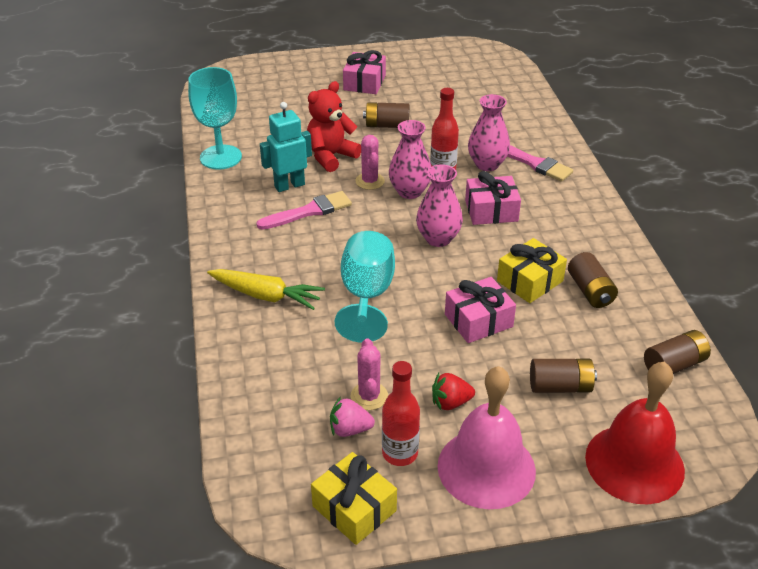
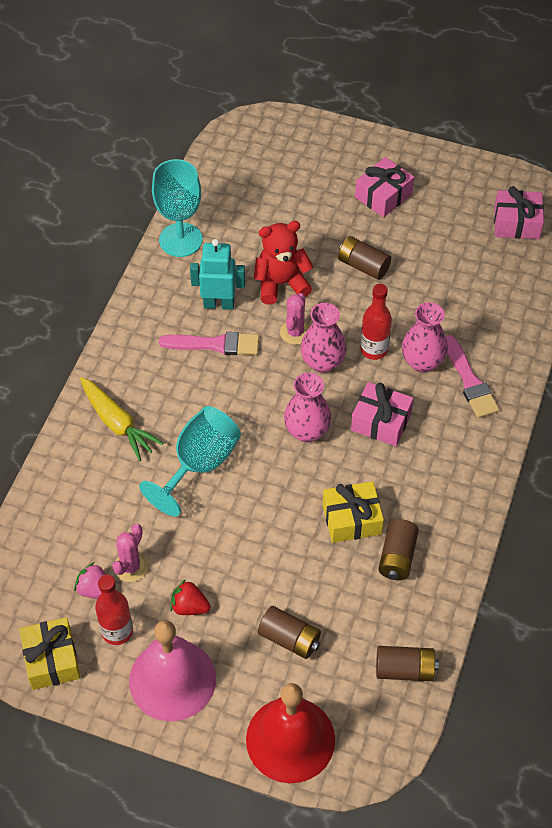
camera: 30 degrees right, 15 degrees up
(478, 320) = (274, 538): pink gift -> pink gift (516, 223)

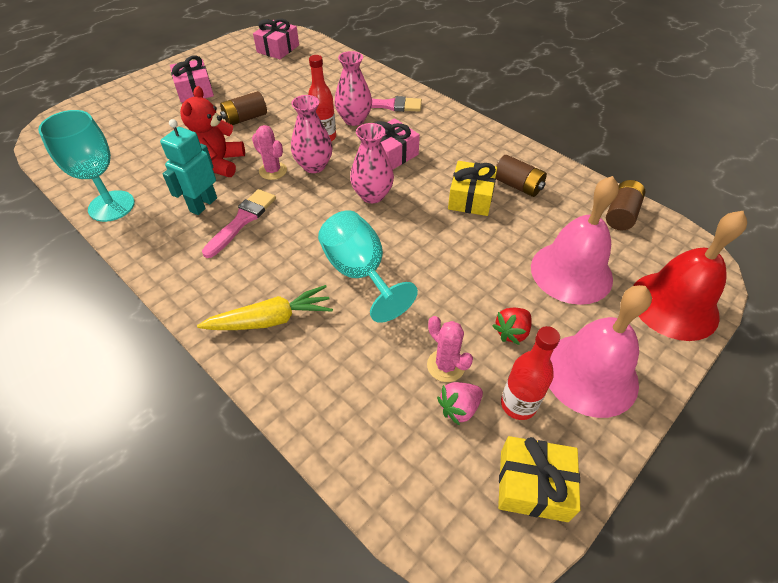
camera: 65 degrees left, 5 degrees down
(289, 639) = (571, 272): brown battery -> pink bell

